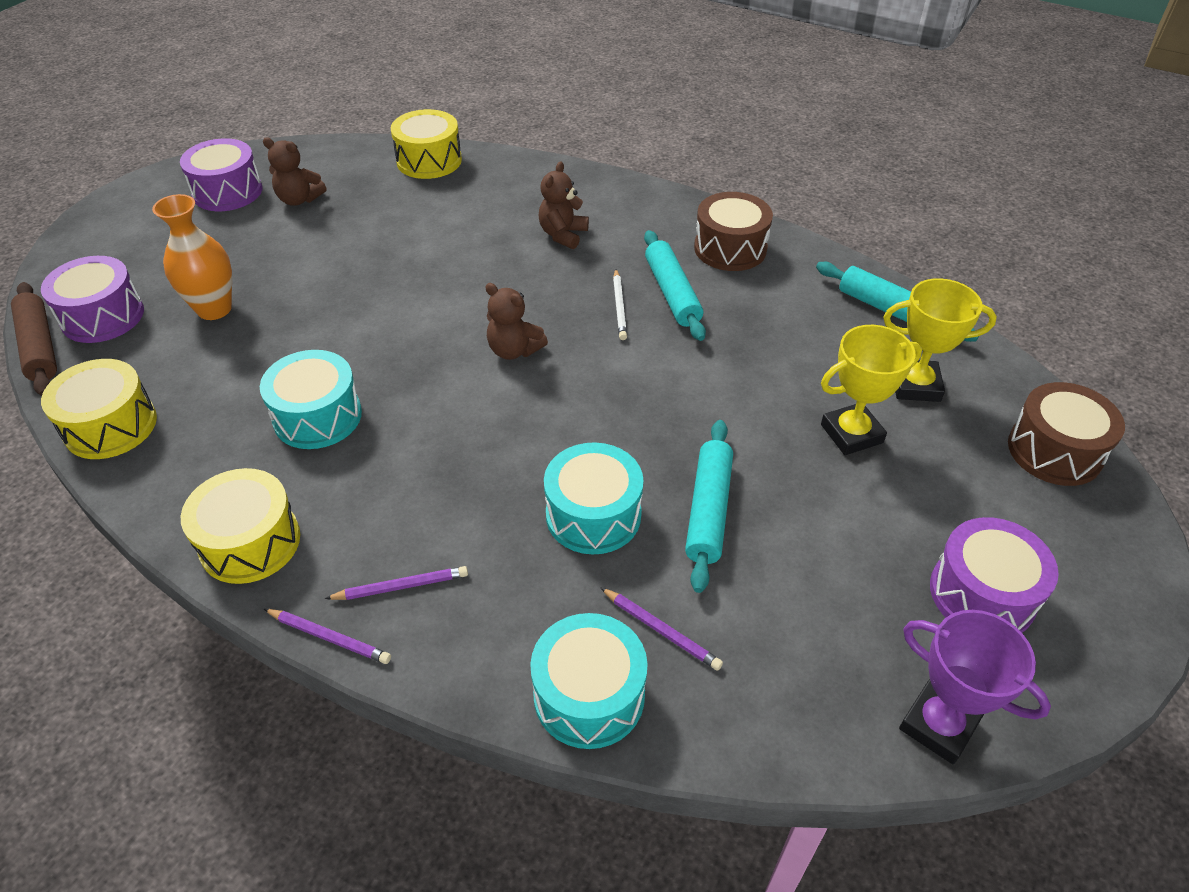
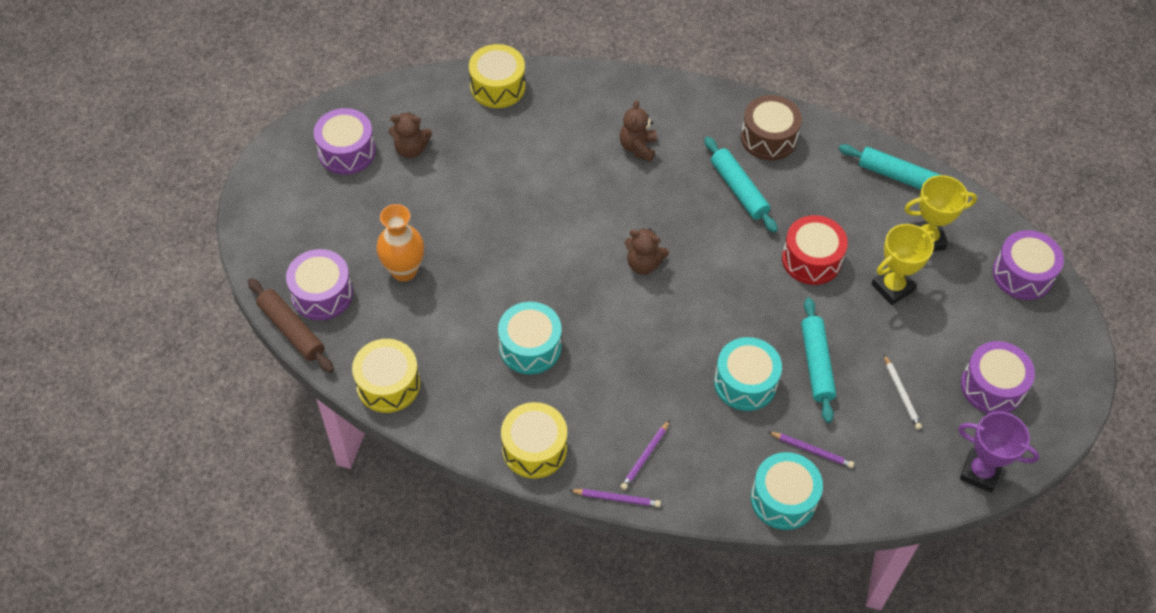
camera: 15 degrees left, 10 degrees up
(401, 586) = (645, 457): purple pencil -> purple pencil turned 150 degrees clockwise
(619, 307) = (705, 210): white pencil -> white pencil (901, 394)
(743, 382) = (811, 259): none -> red drum
(1054, 451) = (1022, 274): brown drum -> purple drum

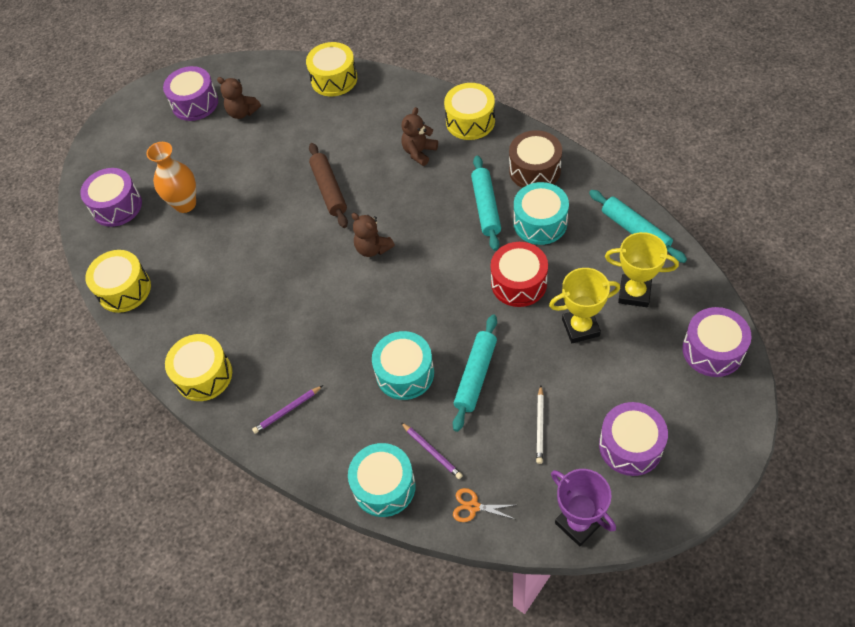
camera: 30 degrees right, 0 degrees up
(292, 330) = (80, 227): brown rolling pin -> brown rolling pin (329, 190)
(530, 347) = (246, 291): turquoise drum -> turquoise drum (540, 223)
(617, 498) = (245, 438): purple pencil -> none
(675, 100) = (470, 121): none -> yellow drum
(878, 489) = (473, 506): none -> orange scissors

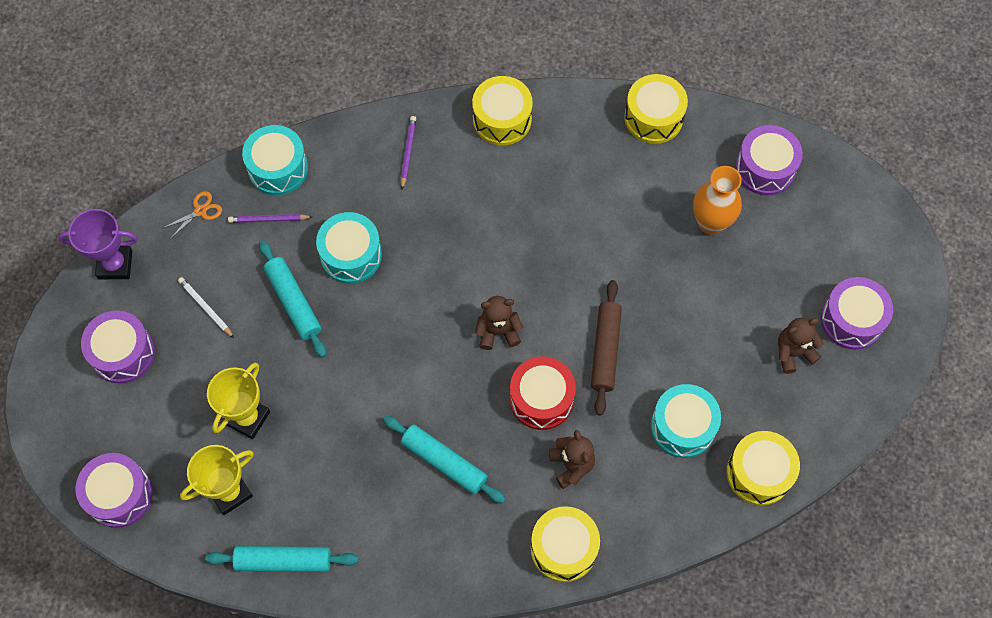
camera: 125 degrees right, 10 degrees up
(329, 190) = (605, 350): brown rolling pin -> brown rolling pin turned 75 degrees clockwise
(519, 283) = (338, 412): red drum -> red drum (541, 399)
(534, 170) = (441, 546): brown drum -> none
(540, 223) = (378, 490): turquoise drum -> turquoise drum (683, 426)

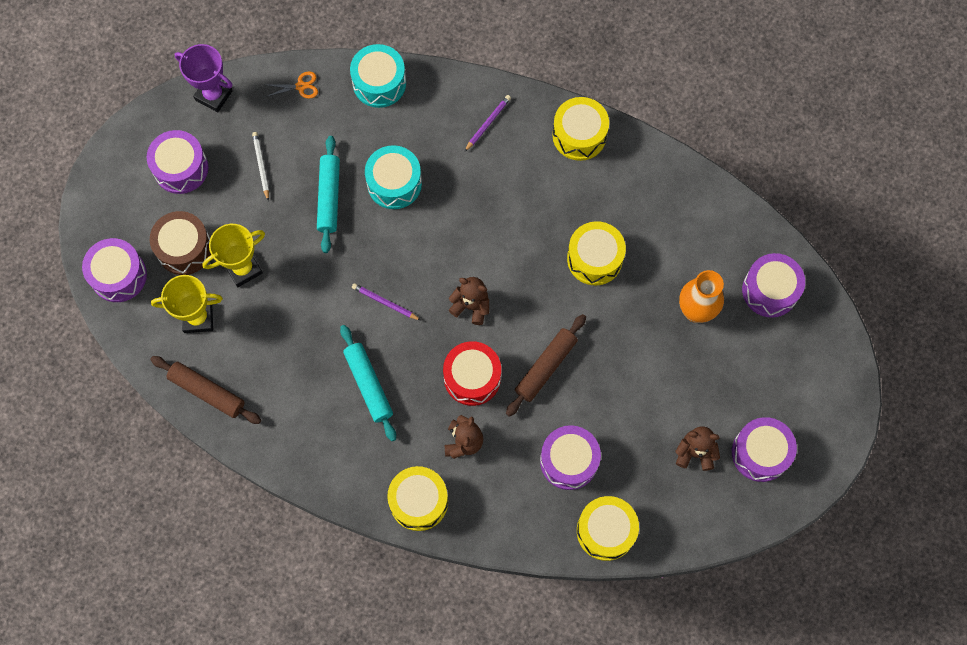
camera: 30 degrees right, 5 degrees up
(174, 430) = (184, 248): none -> brown drum
(268, 219) = (348, 121): purple pencil -> purple pencil (385, 302)
(283, 561) = (207, 392): turquoise rolling pin -> brown rolling pin
(653, 117) = (704, 199): yellow drum -> yellow drum (594, 259)
(683, 426) = (569, 461): turquoise drum -> purple drum

